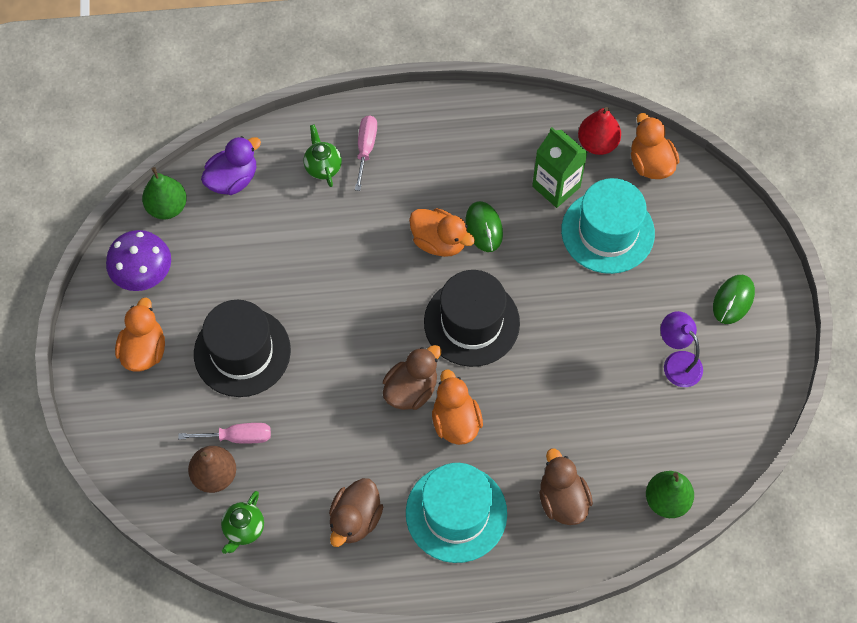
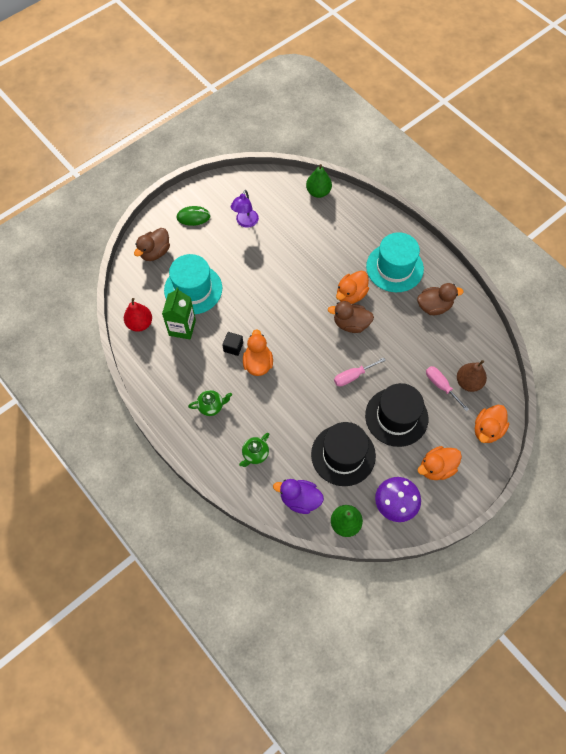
camera: 125 degrees left, 0 degrees up
(244, 529) = (481, 350): green teapot -> green teapot (211, 406)
(366, 149) = (226, 439): pink screwdriver -> pink screwdriver (353, 376)
(471, 322) = (293, 319): black hat -> black hat (343, 455)
(484, 228) = (233, 347): green mouse -> black cube
(562, 500) = (352, 230): brown duck -> brown duck (155, 252)
(650, 163) = (136, 292): orange duck -> orange duck (487, 430)

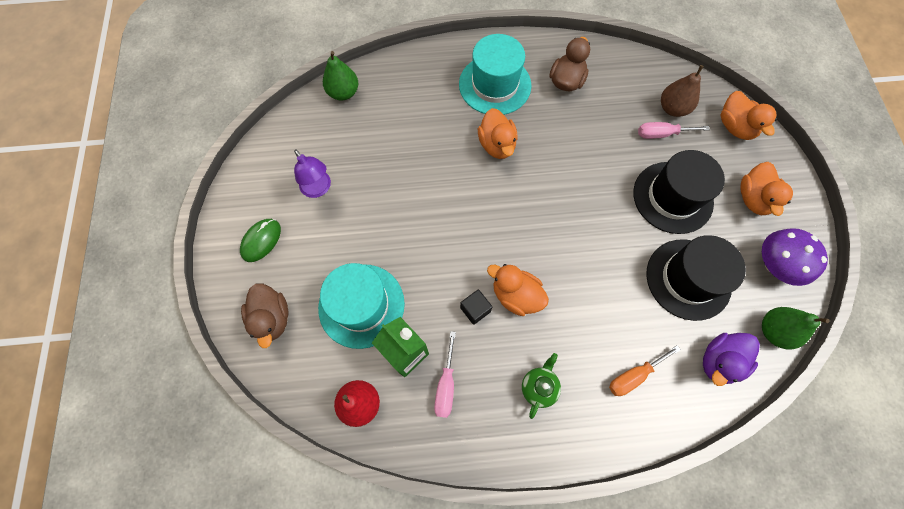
camera: 55 degrees left, 5 degrees up
(255, 454) = (633, 375): green teapot -> orange screwdriver
(351, 324) = (532, 168): brown duck -> none
(353, 376) = (598, 207): pink screwdriver -> pink screwdriver (446, 385)

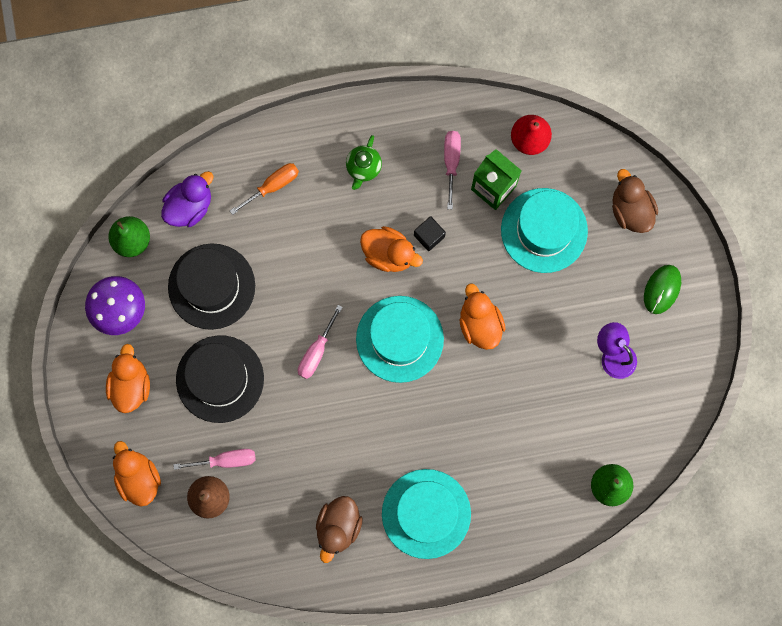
camera: 175 degrees right, 10 degrees up
(497, 145) = (418, 429): orange duck -> orange duck (480, 324)
(509, 217) = (399, 339): none -> turquoise hat
(586, 213) = (316, 351): none -> pink screwdriver

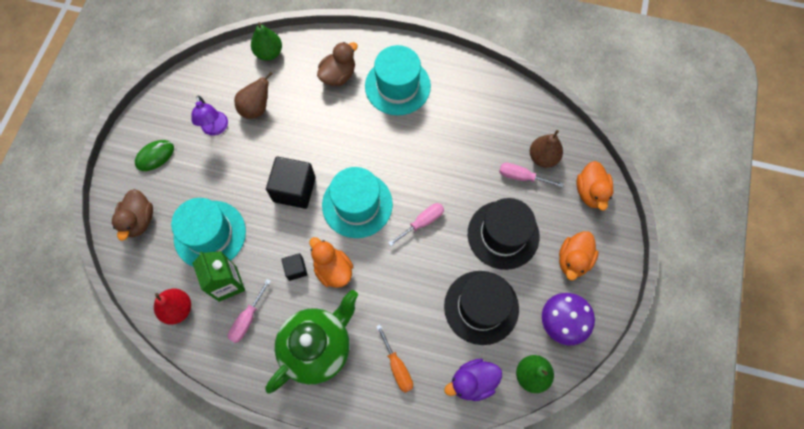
camera: 155 degrees left, 10 degrees down
(273, 186) = (397, 367): orange screwdriver -> orange screwdriver turned 105 degrees counterclockwise
(338, 527) = (461, 102): brown duck -> brown duck (338, 75)
(363, 168) = (318, 347): green teapot -> green teapot, size x2.24
(480, 324) = (294, 189): orange duck -> black cube
(581, 403) = (256, 108): none -> brown pear

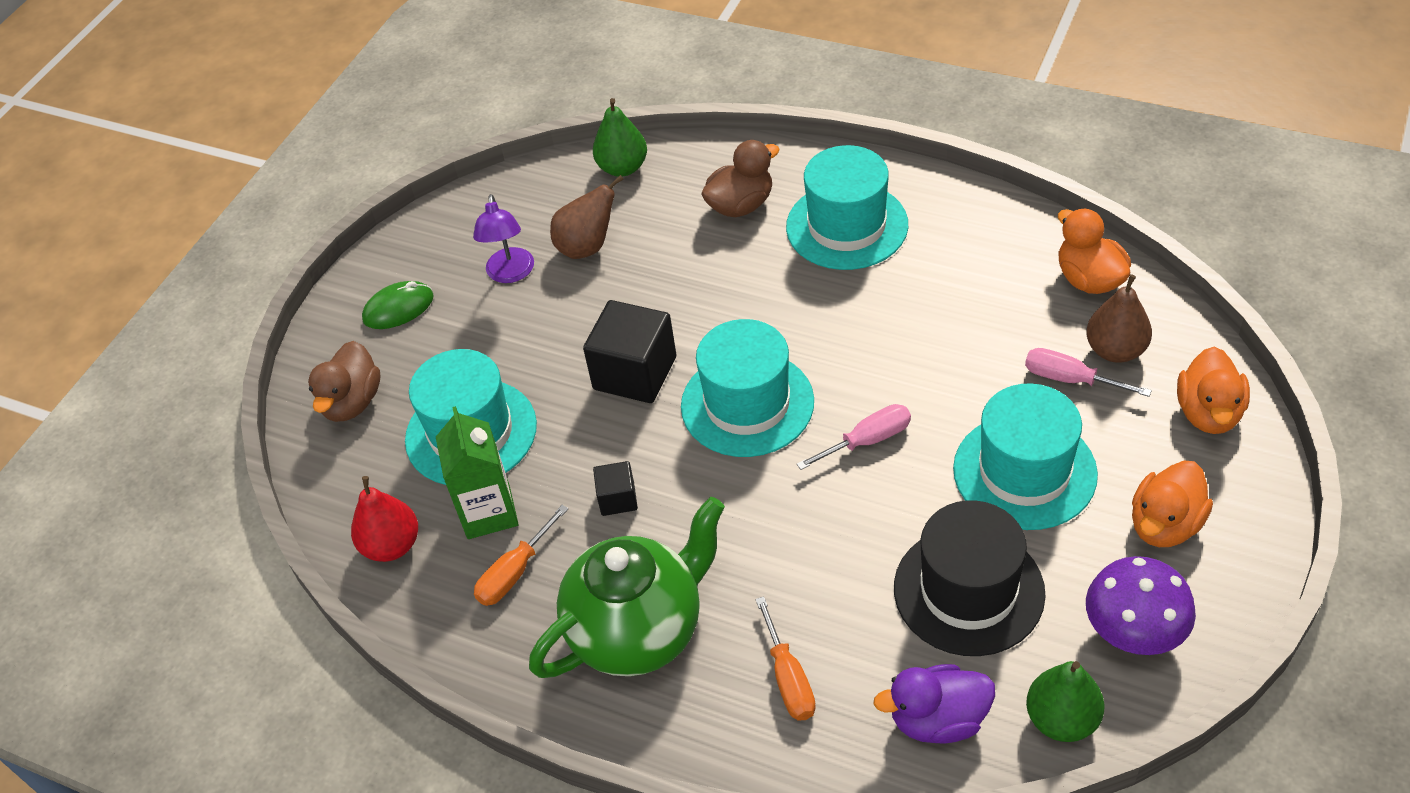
camera: 15 degrees right, 20 degrees down
(247, 319) = (514, 573): pink screwdriver -> orange screwdriver
(333, 269) = (687, 505): orange duck -> orange duck (1089, 279)
(503, 234) = (1024, 471): black hat -> turquoise hat

